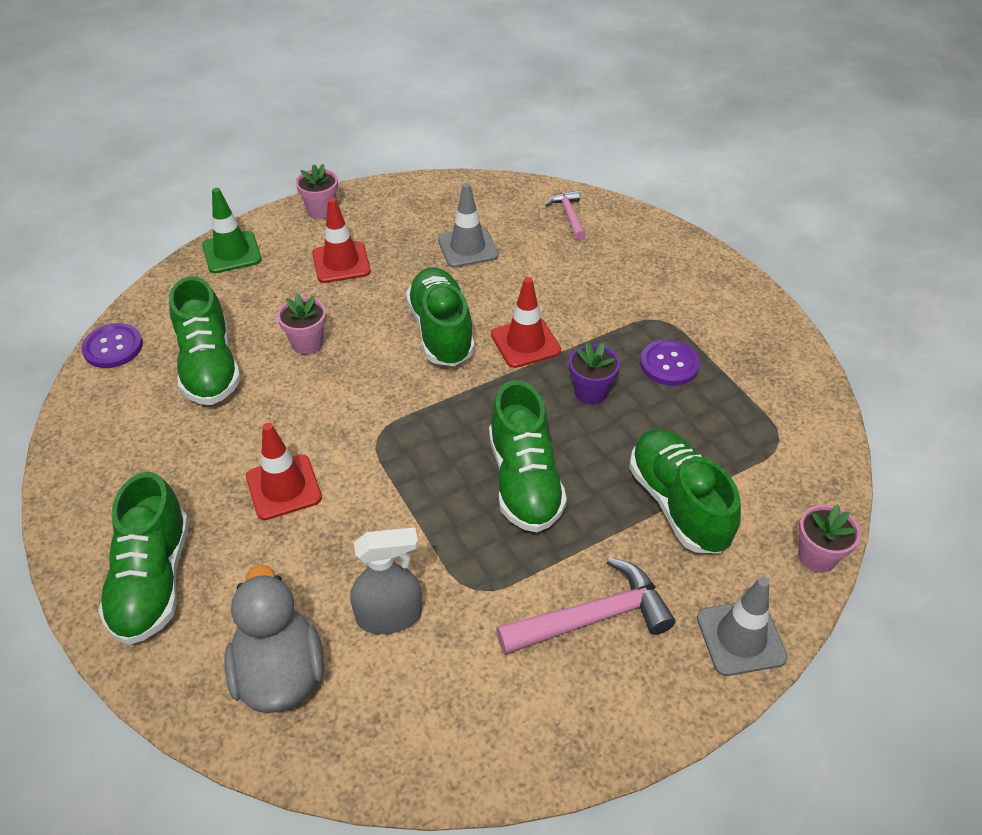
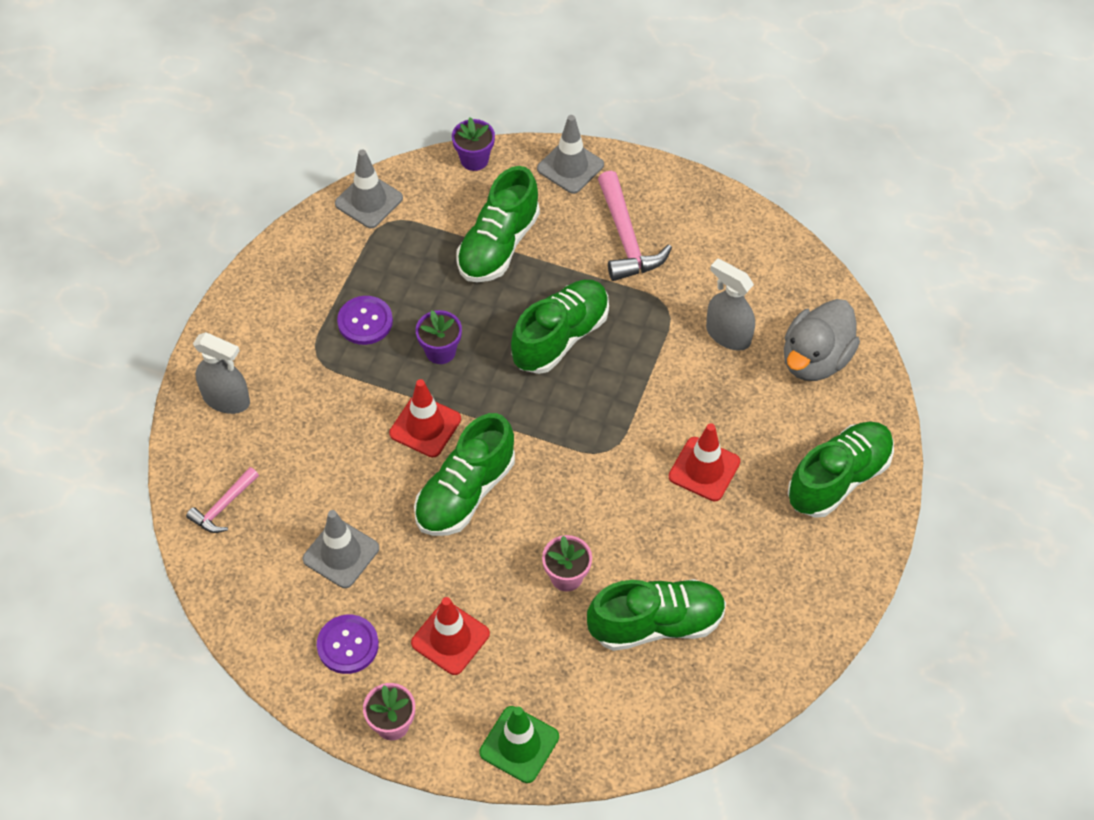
camera: 130 degrees left, 10 degrees up
(113, 347) = (708, 719): purple button -> purple button (348, 645)
(209, 367) = (656, 624): green shoe -> green shoe turned 45 degrees clockwise
(593, 617) = (626, 238): pink hammer -> pink hammer turned 135 degrees counterclockwise
(663, 256) = (226, 399): none -> grey spray bottle
(817, 556) = (474, 159): pink flower pot -> purple flower pot
(818, 441) = (369, 201): none -> grey traffic cone

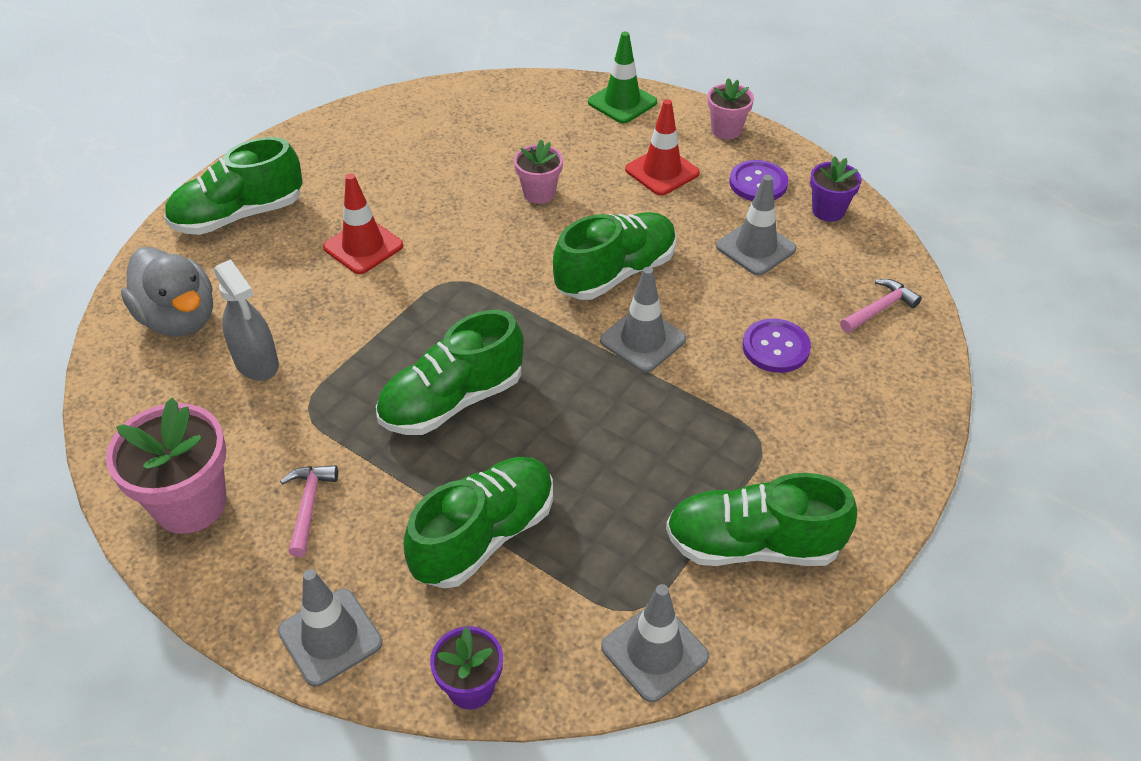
camera: 165 degrees left, 10 degrees down
(226, 399) = (878, 414): grey spray bottle -> none
(365, 321) = (691, 471): purple button -> purple button (776, 347)
(425, 426) = (643, 340): red traffic cone -> grey traffic cone
(440, 351) = (603, 415): purple flower pot -> purple flower pot (828, 211)
(626, 238) = (309, 505): pink hammer -> pink hammer, size x0.58
(656, 624) = (473, 149): green shoe -> green shoe (752, 545)
(707, 222) = (190, 504): none -> pink flower pot
(815, 359) = (179, 319): grey duck -> grey duck turned 90 degrees clockwise

